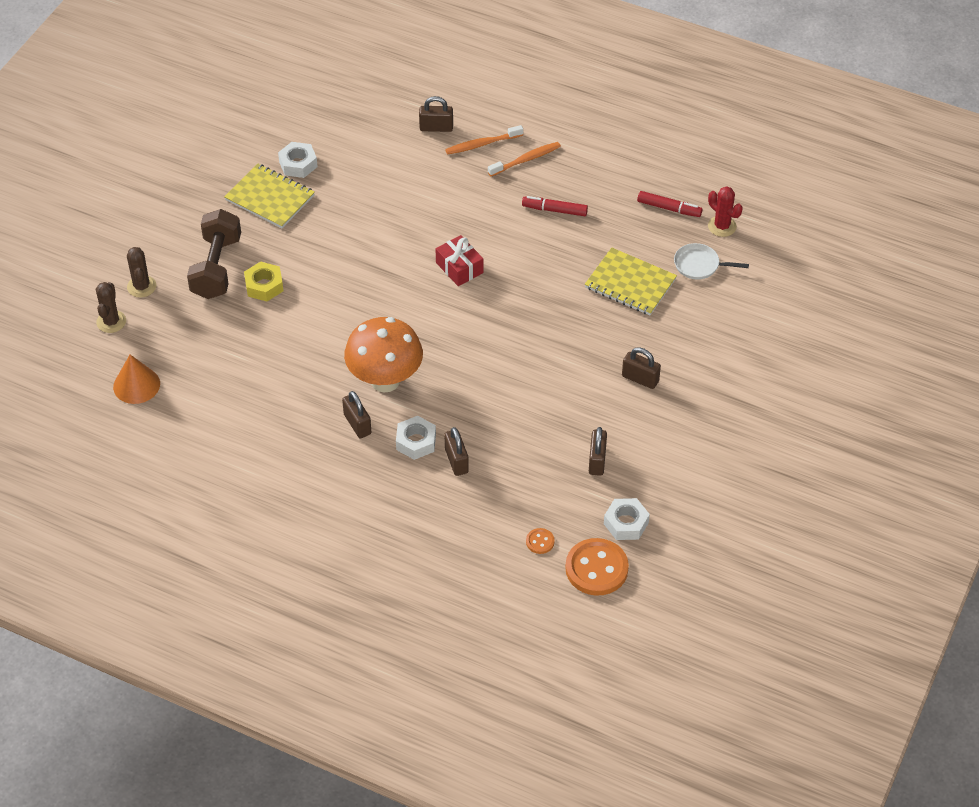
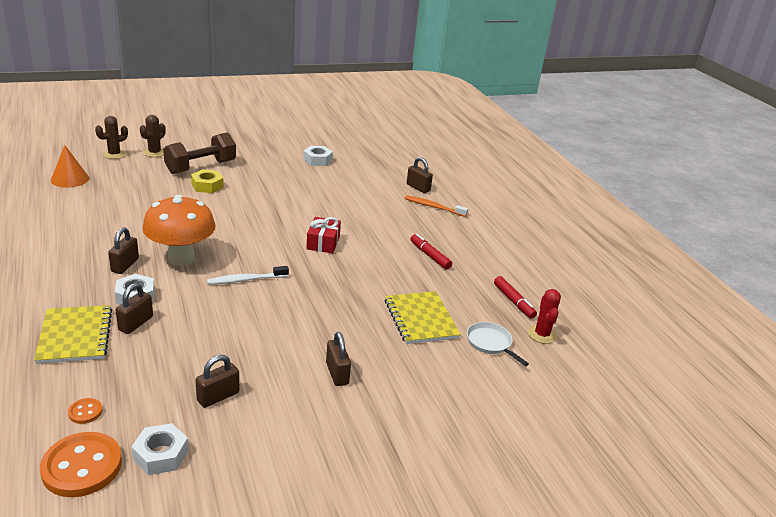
camera: 40 degrees right, 20 degrees down
(270, 198) = (279, 162): yellow notebook -> yellow notebook (75, 336)
(464, 357) = (246, 280): none -> white toothbrush
(526, 160) = (449, 227): orange toothbrush -> none

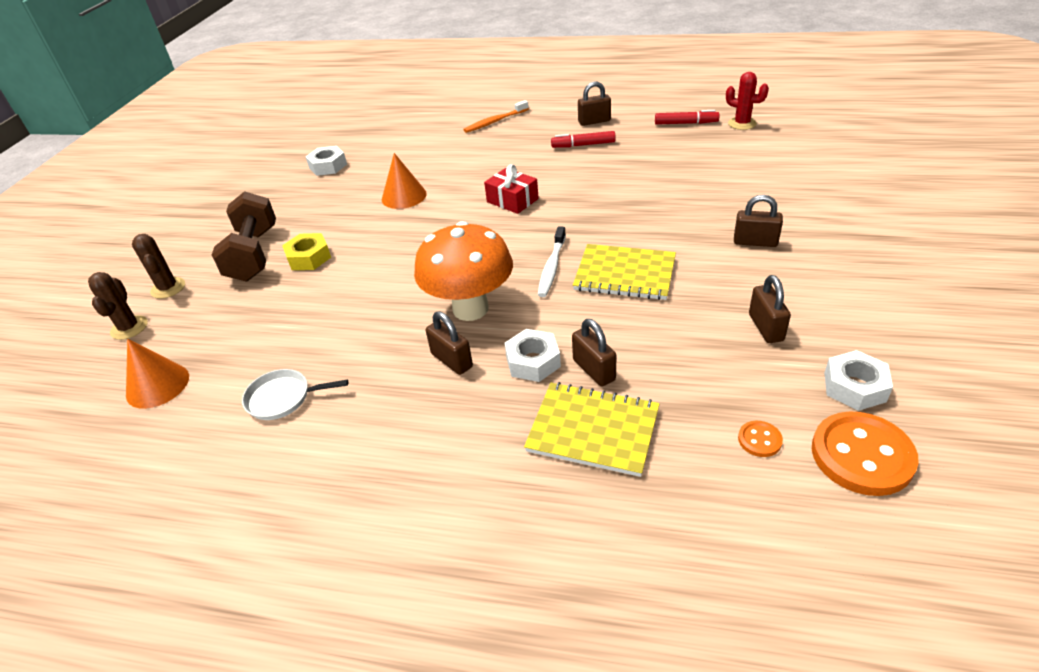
camera: 50 degrees left, 10 degrees up
(299, 198) = (404, 196): none -> orange cone
(418, 188) = (449, 121): brown padlock -> brown padlock (594, 121)
(421, 319) = (688, 175): yellow notebook -> yellow notebook (625, 274)
(490, 343) = (743, 150): white pan -> white pan (283, 398)

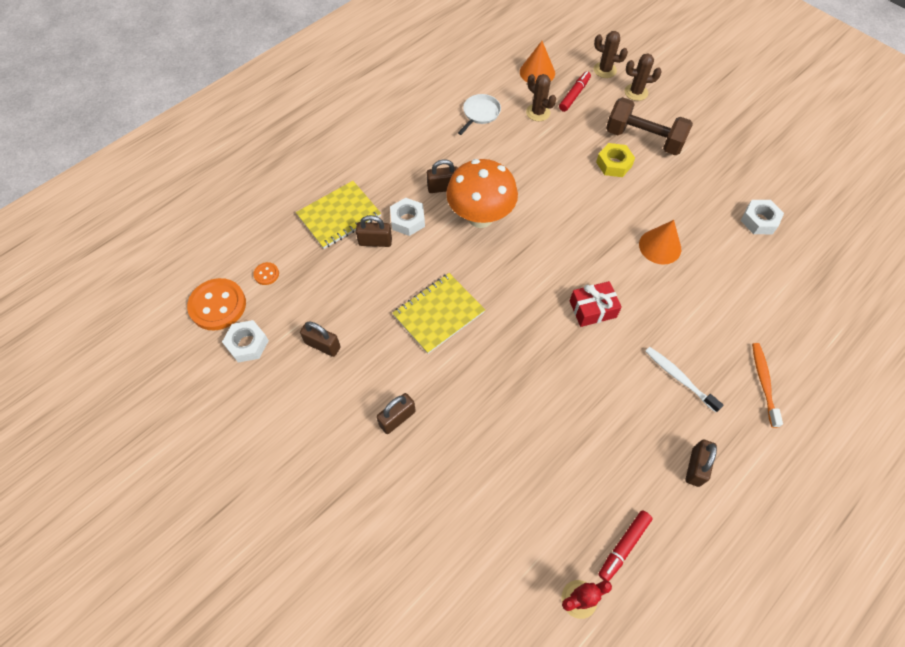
camera: 120 degrees right, 20 degrees up
(250, 346) = (538, 112): none -> brown cactus
(552, 267) = (483, 280): white toothbrush -> white toothbrush (679, 378)
(583, 145) = (649, 421): red marker -> red marker (574, 95)

